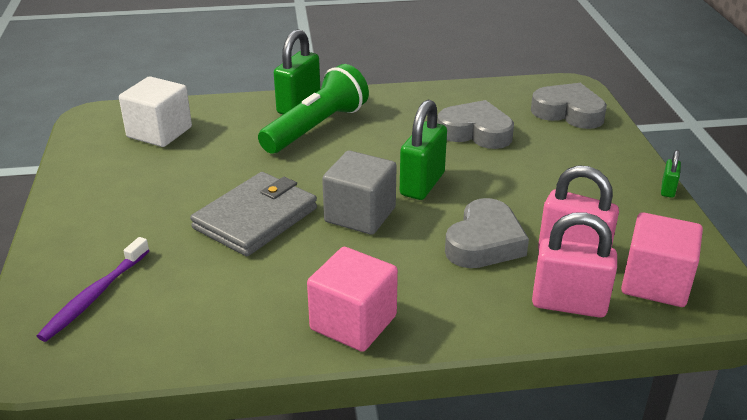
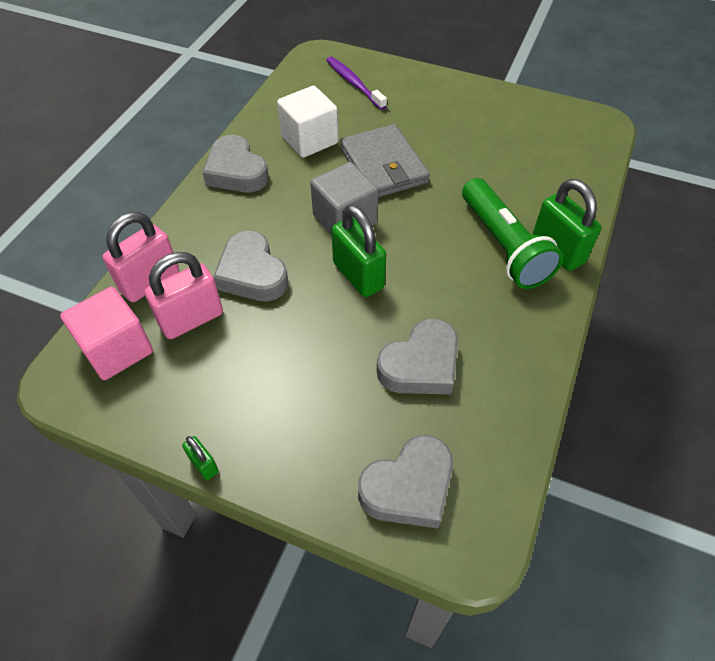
camera: 120 degrees right, 20 degrees up
(159, 132) = (551, 150): white cube -> white cube (309, 140)
(353, 323) = (236, 171): pink cube -> grey heart

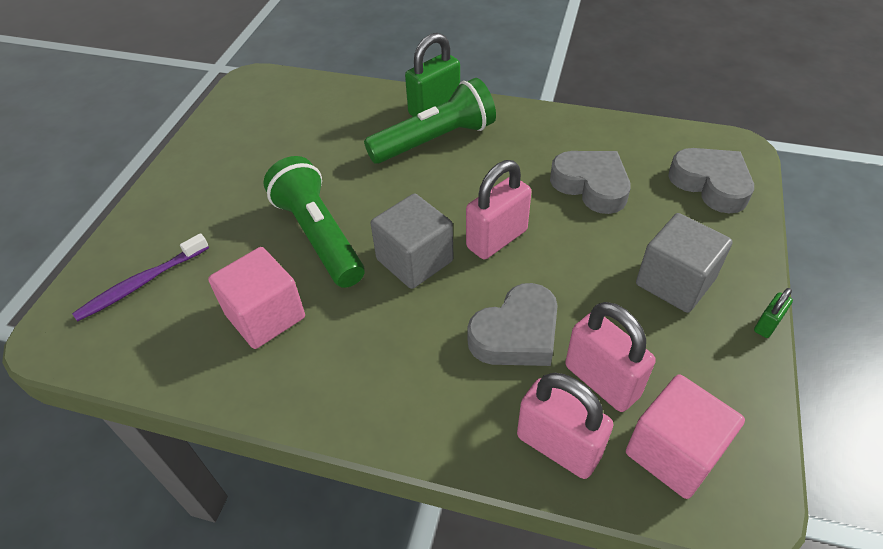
camera: 95 degrees left, 5 degrees down
(236, 171) = (333, 391): grey heart -> none
(275, 402) = (675, 282): none -> grey cube
(309, 140) = (265, 316): white cube -> pink cube
(358, 276) = (497, 239): green padlock -> pink padlock
(383, 165) = (319, 236): grey wallet -> green flashlight

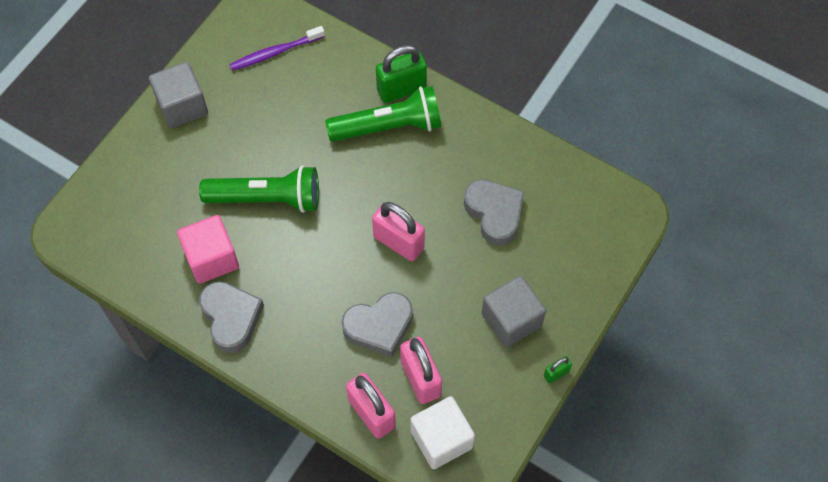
camera: 15 degrees right, 15 degrees up
(141, 283) = (130, 203): purple toothbrush -> purple toothbrush (275, 52)
(319, 236) = (267, 198): green flashlight -> green flashlight turned 105 degrees clockwise
(414, 260) = (331, 243): grey cube -> grey cube (182, 106)
(497, 239) = (398, 242): pink padlock -> pink padlock turned 60 degrees clockwise
(673, 452) = (441, 439): pink cube -> white cube
(711, 184) = (590, 241): grey heart -> grey heart (231, 318)

